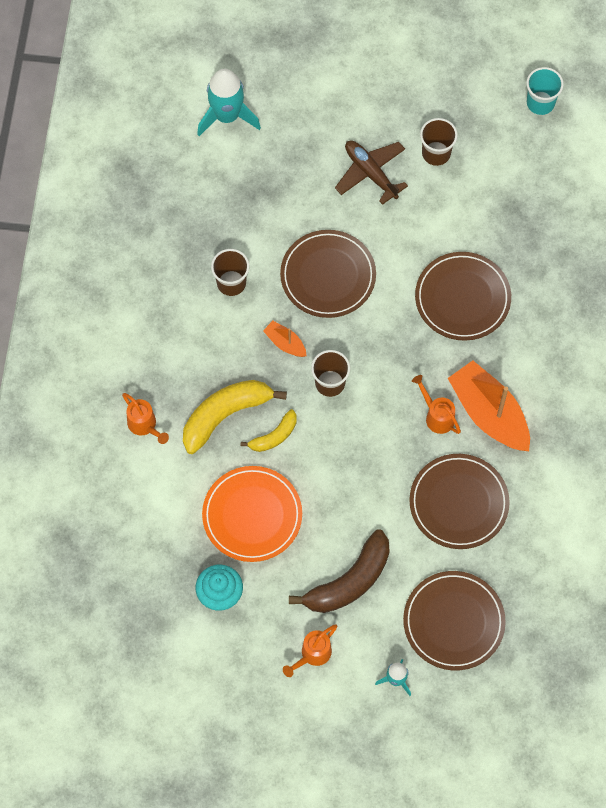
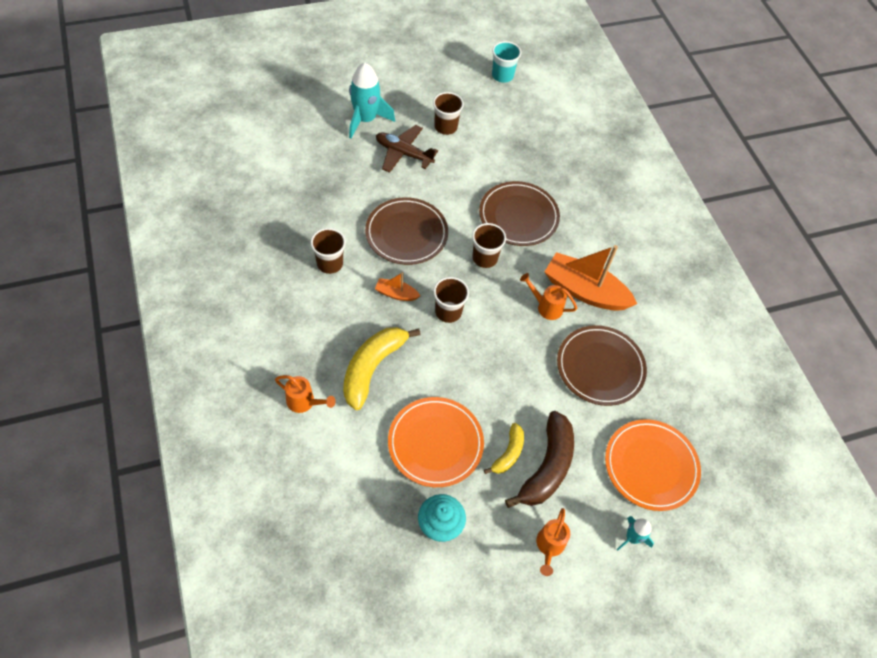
camera: 30 degrees left, 10 degrees down
(227, 116) = (271, 147): turquoise rocket -> turquoise rocket (365, 120)
(274, 436) = (422, 370): yellow banana -> yellow banana (508, 453)
(399, 335) = (485, 258): none -> brown cup
(453, 622) = (651, 466): brown plate -> orange plate

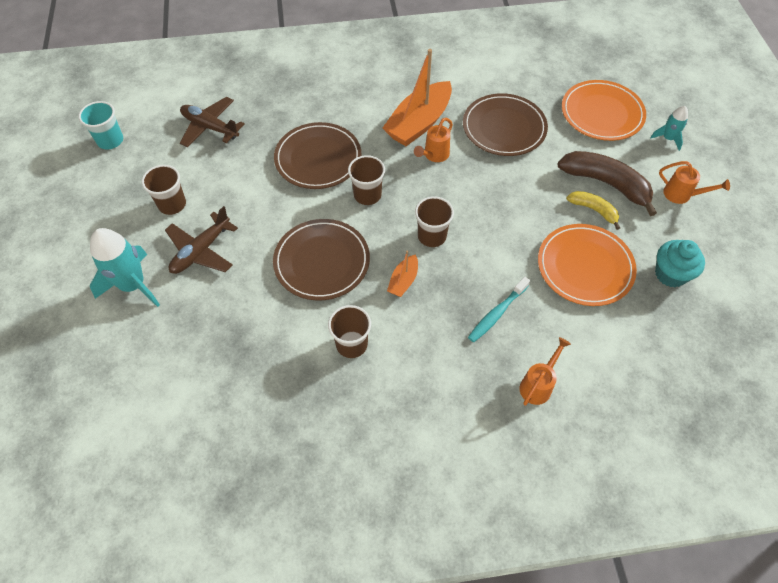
camera: 75 degrees left, 0 degrees up
(372, 368) = (497, 313): yellow banana -> turquoise toothbrush
(534, 135) = (210, 127): none -> brown plane

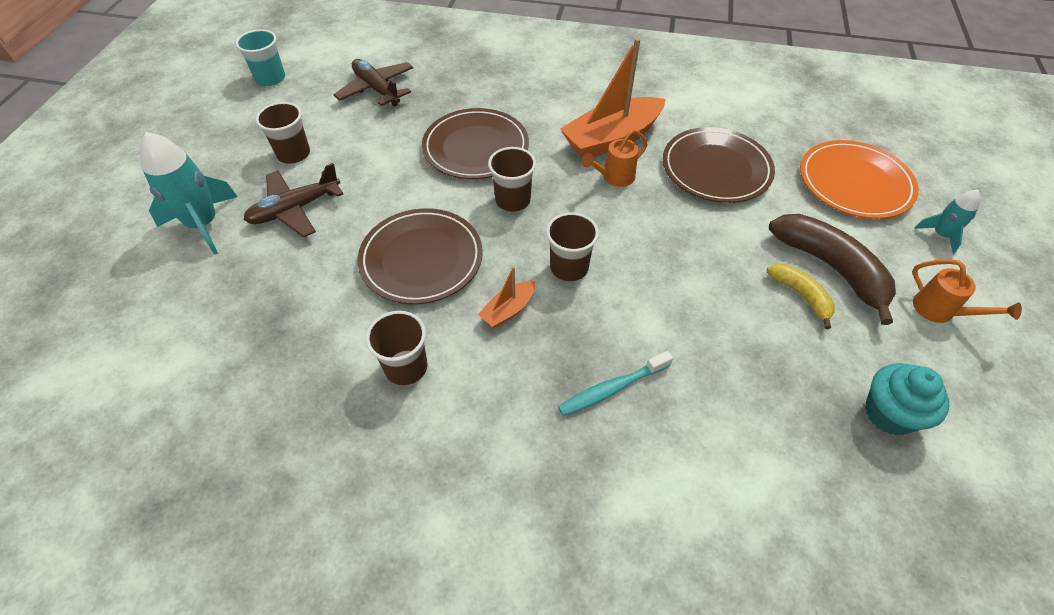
camera: 20 degrees right, 5 degrees down
(538, 385) = (629, 507): orange watering can -> none
(585, 267) = (761, 365): orange plate -> none

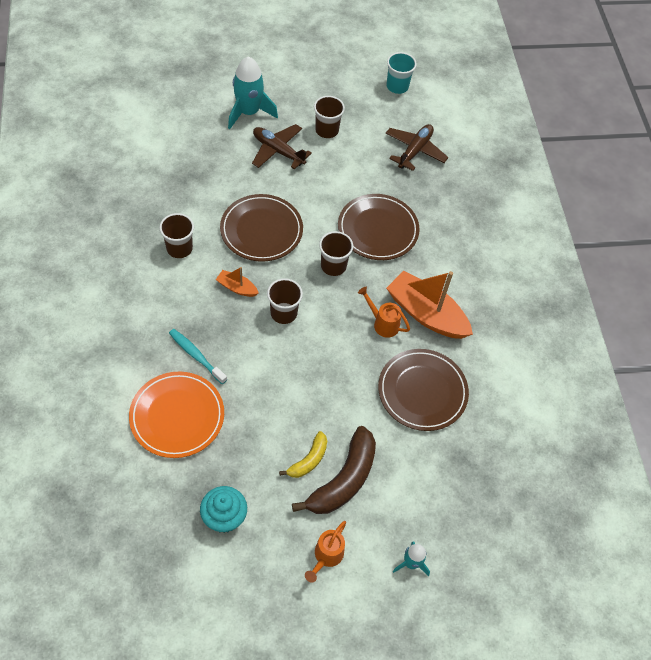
camera: 65 degrees right, 5 degrees up
(854, 183) = (448, 497): orange plate -> orange plate (177, 416)

